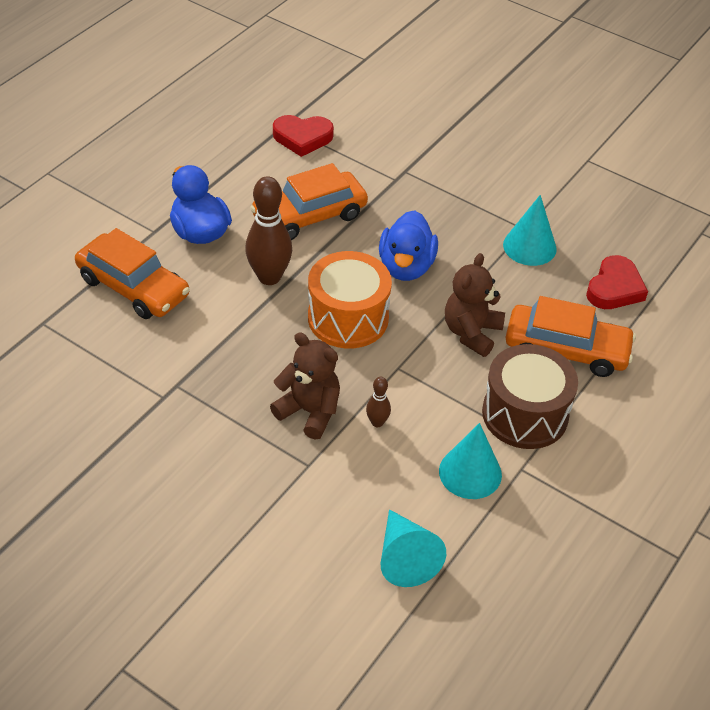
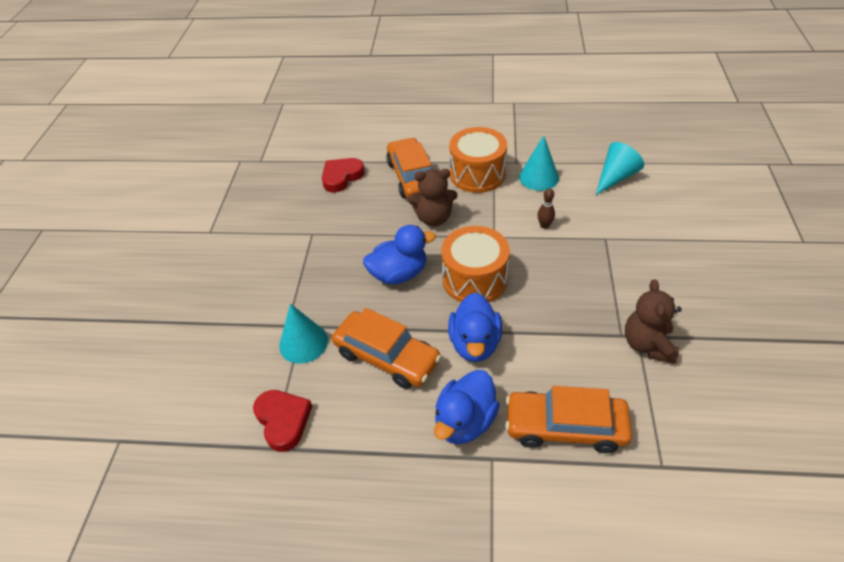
camera: 115 degrees left, 0 degrees up
(133, 287) = (565, 427): orange car -> orange car turned 90 degrees counterclockwise
(269, 277) = (475, 343): brown bowling pin -> blue duck
(309, 411) = (568, 257): brown teddy bear -> brown teddy bear (647, 344)
(525, 414) = (477, 174): brown drum -> orange drum
(529, 246) = (329, 224): turquoise cone -> turquoise cone (303, 343)
(614, 288) = (341, 177): red heart -> red heart turned 45 degrees counterclockwise

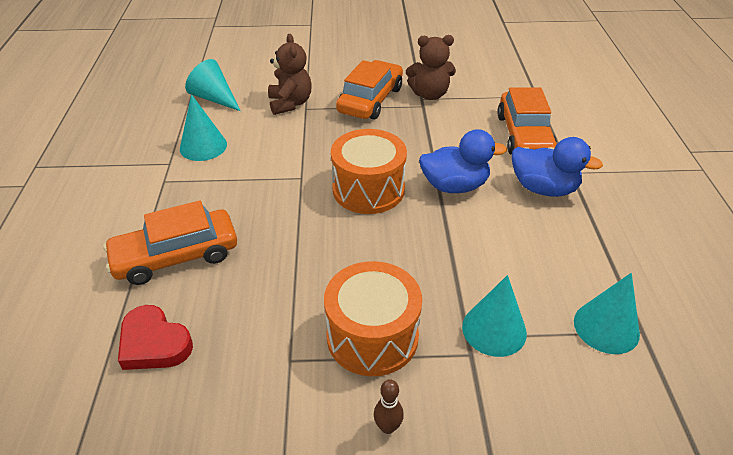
camera: 100 degrees left, 5 degrees down
(283, 420) = (606, 327): red heart -> turquoise cone
(387, 357) = (490, 248): orange car -> orange car (370, 100)
(399, 274) = (366, 251): blue duck -> none
(434, 218) = (266, 227): brown teddy bear -> brown teddy bear (290, 104)
(477, 174) = (185, 194): orange drum -> orange drum (372, 336)
(544, 225) = (285, 143): brown bowling pin -> brown bowling pin (387, 427)

